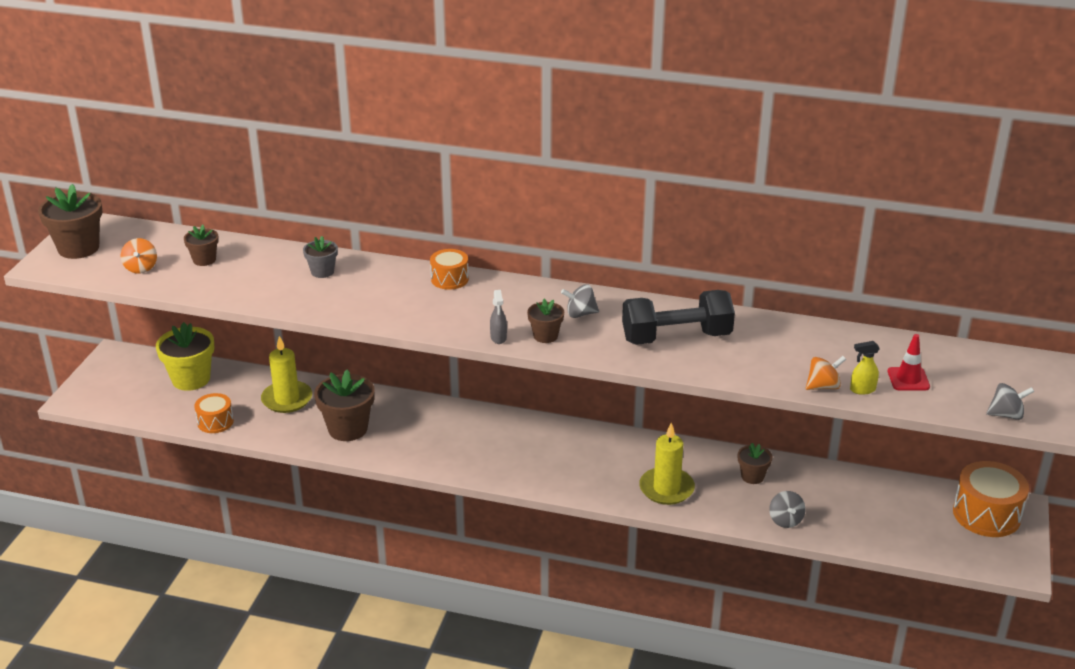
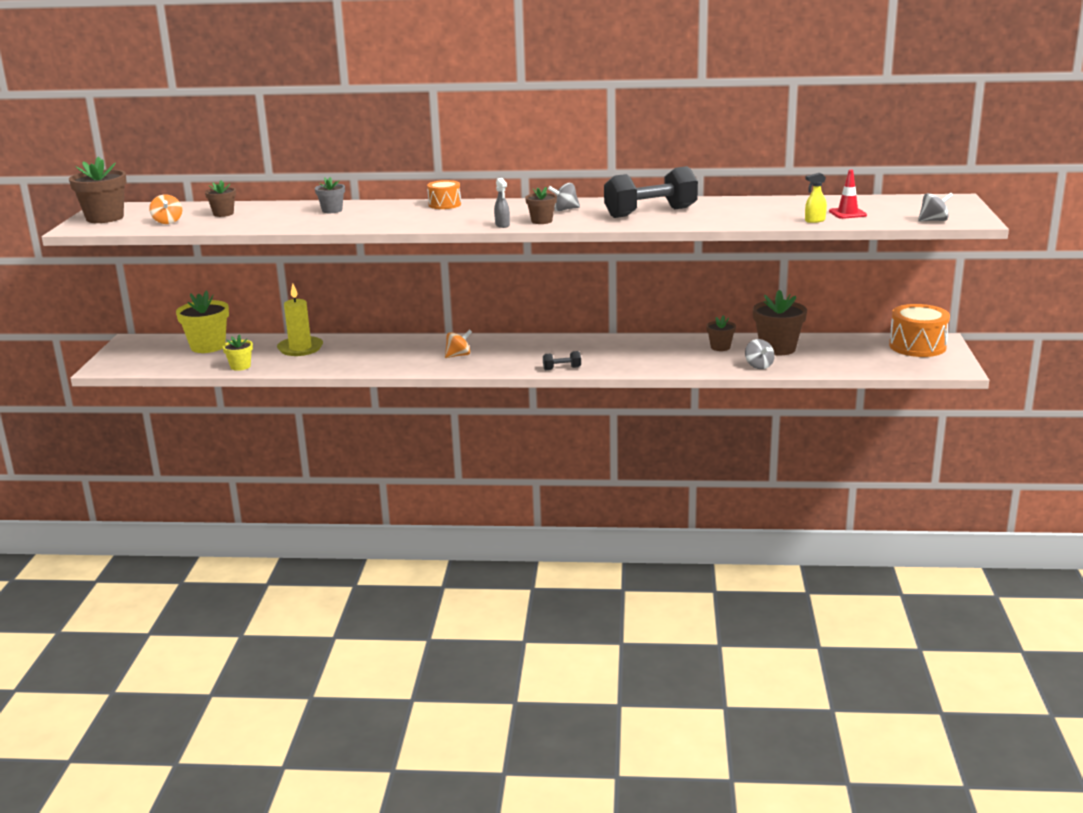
camera: 10 degrees left, 10 degrees down
(215, 422) = (240, 366): orange drum -> yellow flower pot
(348, 429) = (362, 358): brown flower pot -> brown flower pot (777, 348)
(560, 486) = (562, 368): none -> black dumbbell
(666, 488) = (652, 360): yellow candle -> none
(823, 386) = (782, 222): orange spinning top -> orange spinning top (458, 355)

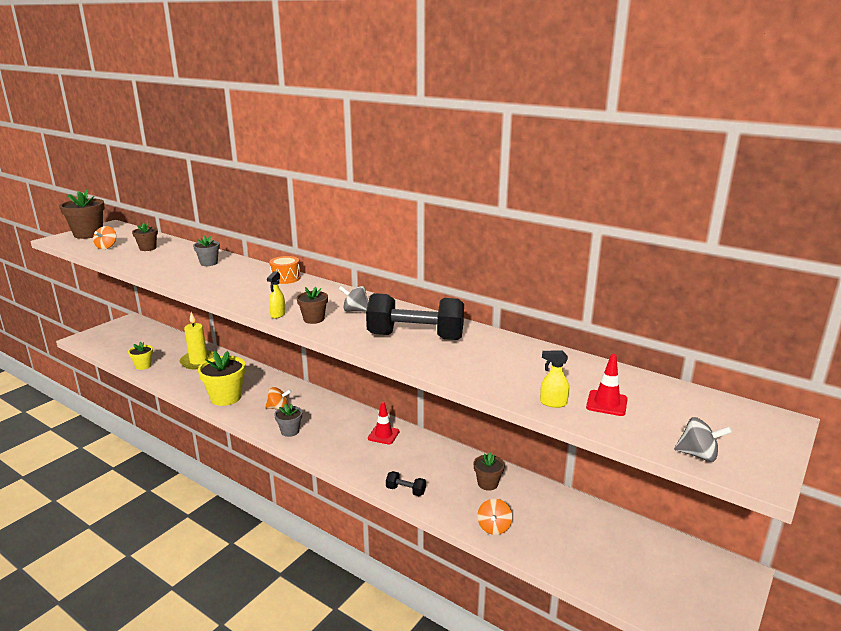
camera: 30 degrees right, 0 degrees up
(208, 346) = (156, 340): yellow flower pot -> yellow flower pot (226, 397)
(499, 365) = (290, 431): none -> grey flower pot
(502, 225) = (278, 315): grey spray bottle -> yellow spray bottle
(562, 368) = (327, 455): black dumbbell -> black dumbbell (405, 490)
(589, 345) = (383, 435): none -> red traffic cone
(758, 366) = (494, 527): grey spinning top -> orange spinning top
(777, 348) = (539, 509): brown flower pot -> none
(917, 346) = (698, 572): orange drum -> none

